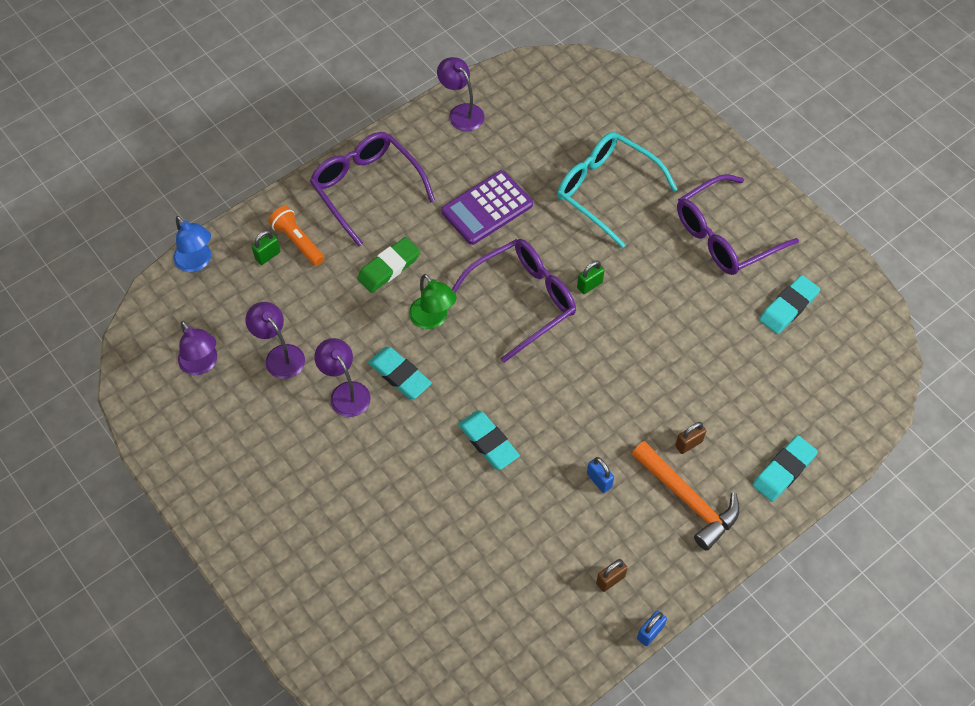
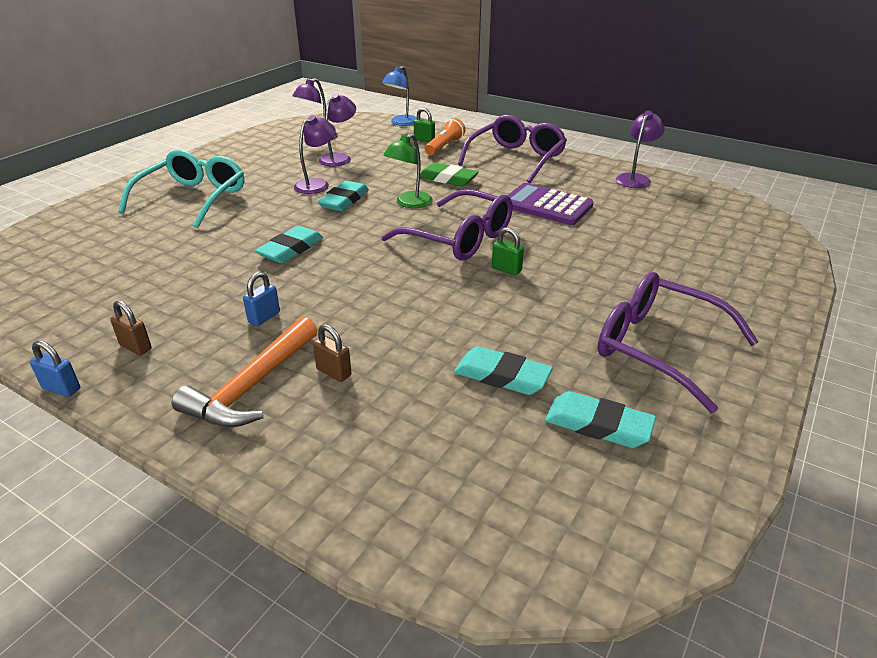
camera: 70 degrees right, 25 degrees down
(607, 191) = (632, 259): turquoise glasses -> turquoise glasses (192, 199)
(783, 470) = (321, 469): turquoise eraser -> turquoise eraser (502, 376)

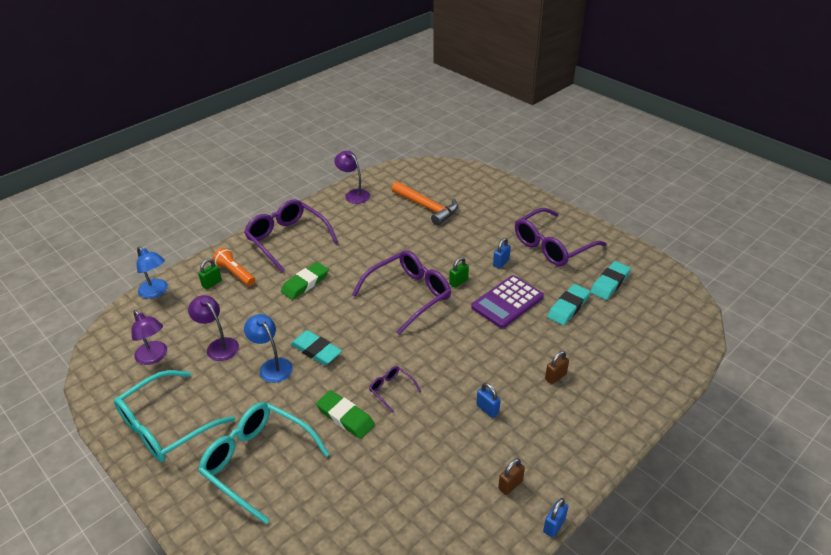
camera: 75 degrees left, 5 degrees up
(238, 157) = (167, 425): none -> turquoise glasses
(249, 229) = (345, 417): none -> green eraser
(253, 386) = (564, 416): orange hammer -> orange hammer (427, 207)
(291, 249) = (392, 390): turquoise eraser -> purple glasses
(317, 184) = (272, 366): purple lamp -> blue lamp
(409, 203) = (340, 312): green lamp -> none
(546, 205) = (376, 244): purple calculator -> purple calculator (507, 302)
(574, 300) = (501, 263): none -> blue padlock

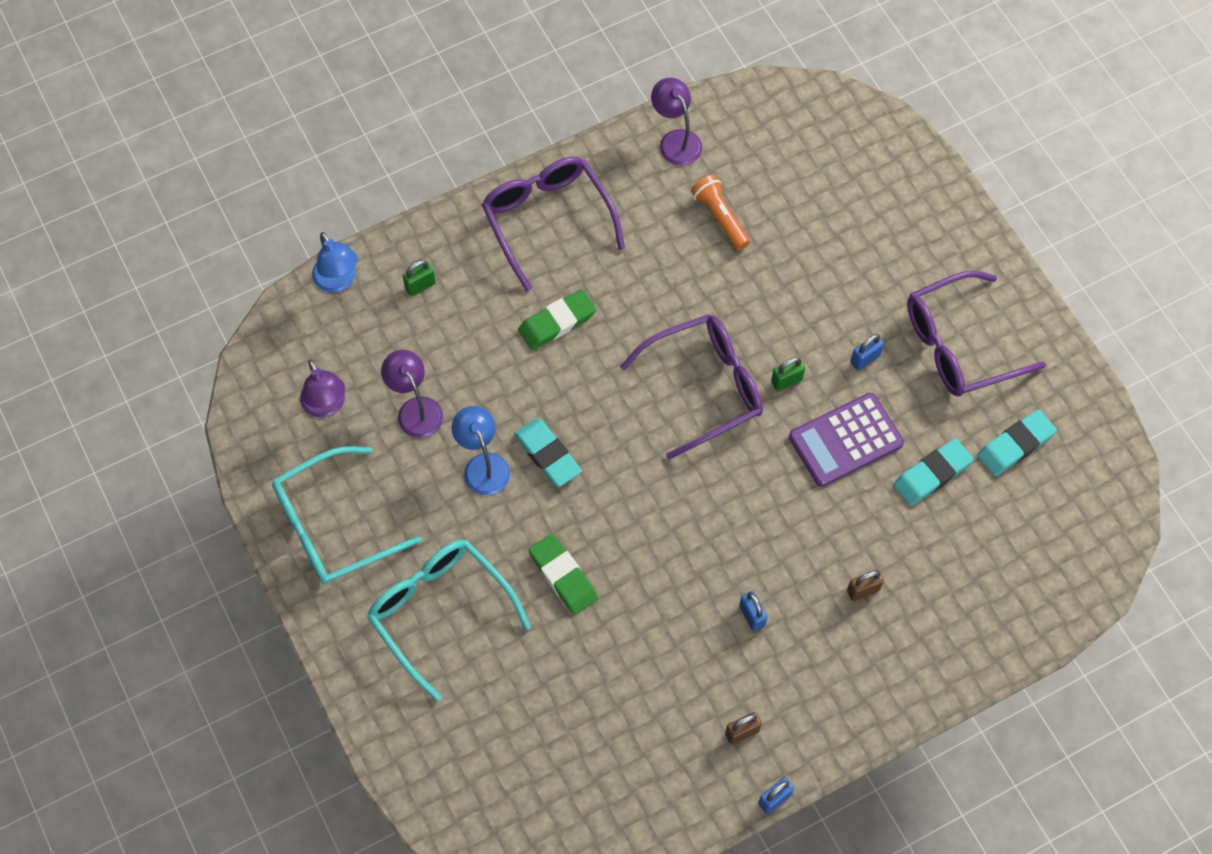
camera: 15 degrees right, 25 degrees up
(235, 273) = (457, 274): orange flashlight -> orange flashlight (720, 217)
(392, 390) = (634, 550): purple glasses -> none
(427, 207) = (787, 203): orange hammer -> none

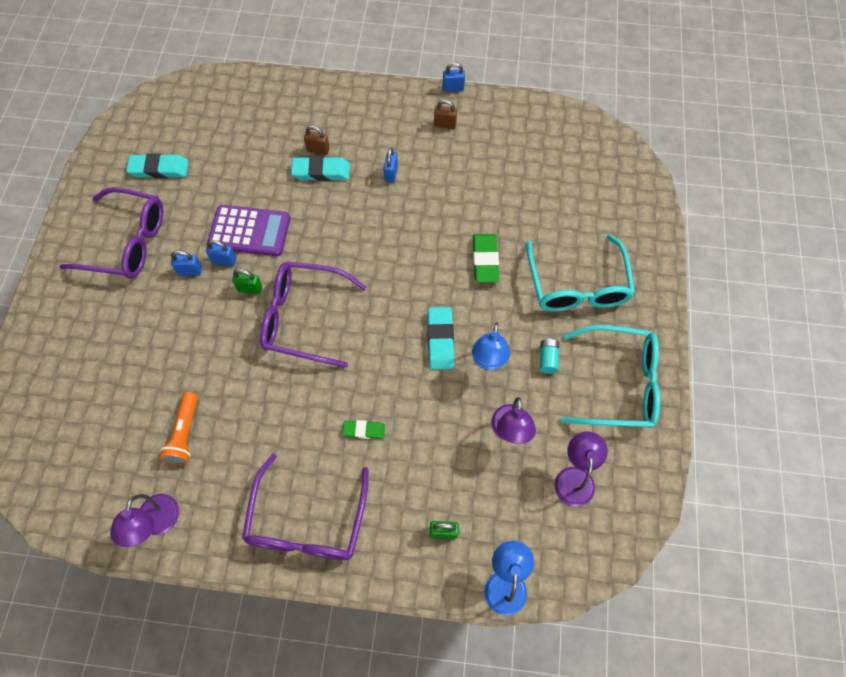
camera: 145 degrees left, 0 degrees up
(422, 505) = (548, 359): none -> turquoise battery
(557, 322) = (364, 430): green eraser -> green eraser, size x0.62
(841, 392) = (224, 260): none -> blue padlock
(932, 474) = (220, 183): turquoise eraser -> turquoise eraser (321, 171)

